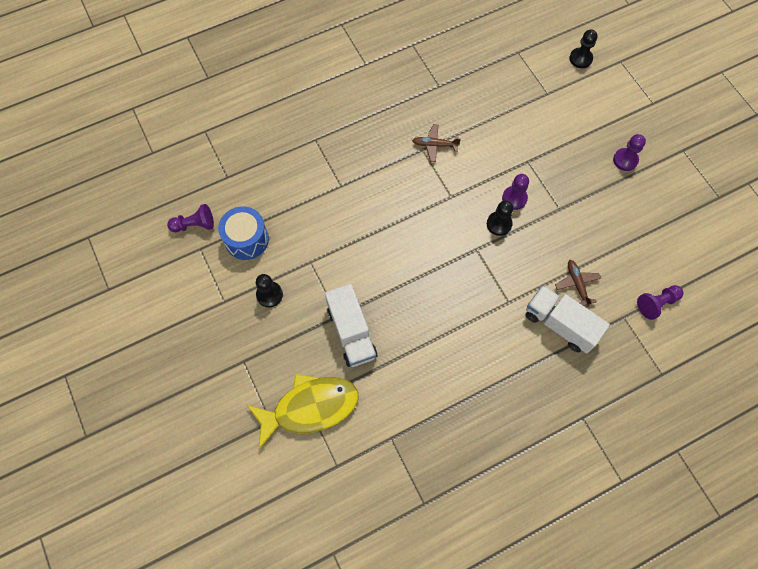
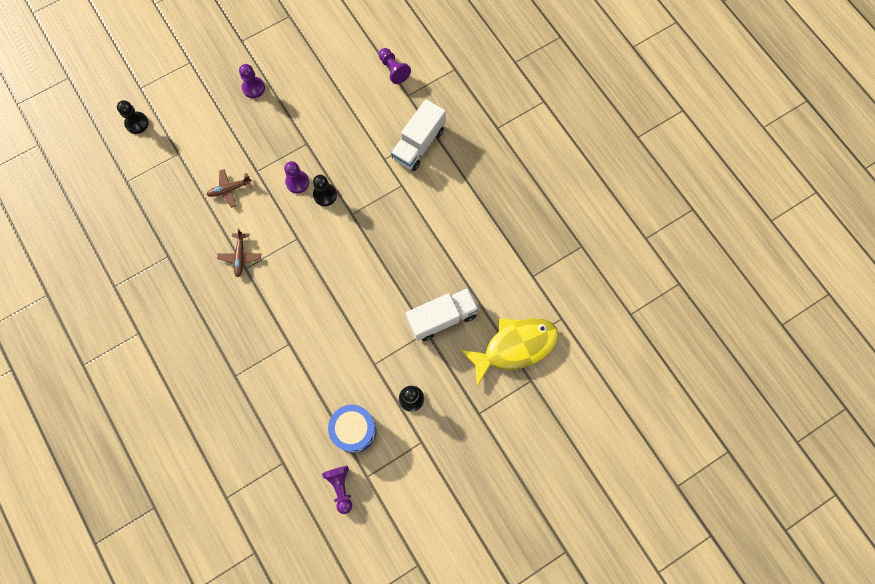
camera: 95 degrees left, 5 degrees up
(310, 407) = (515, 347): yellow fish -> yellow fish turned 90 degrees clockwise
(577, 284) = (380, 130): brown plane -> brown plane (229, 189)

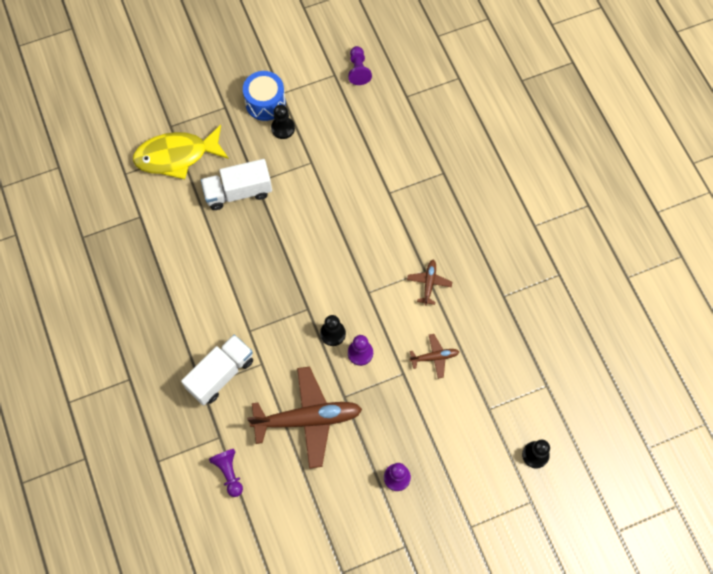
camera: 170 degrees left, 5 degrees down
(335, 120) = (308, 419): none -> brown plane
(354, 430) = (339, 111): blue drum -> blue drum (265, 103)

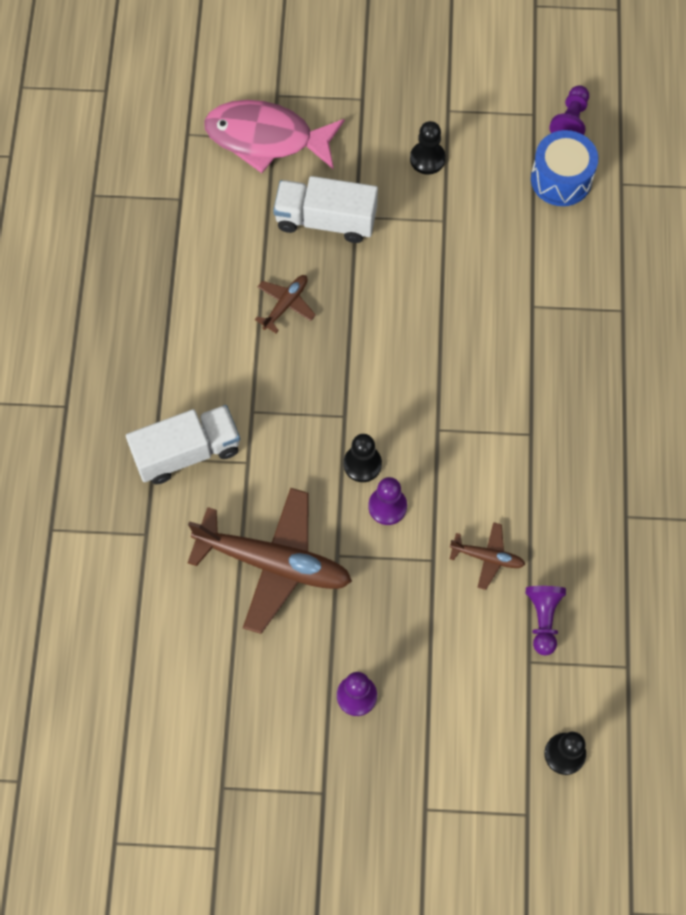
camera: 25 degrees right, 0 degrees up
(176, 156) = (266, 138): yellow fish -> pink fish
(229, 473) = (136, 586): purple pawn -> purple pawn (543, 619)
(265, 103) = (420, 115): blue drum -> blue drum (561, 179)
(429, 283) = (529, 453): brown plane -> brown plane (286, 304)

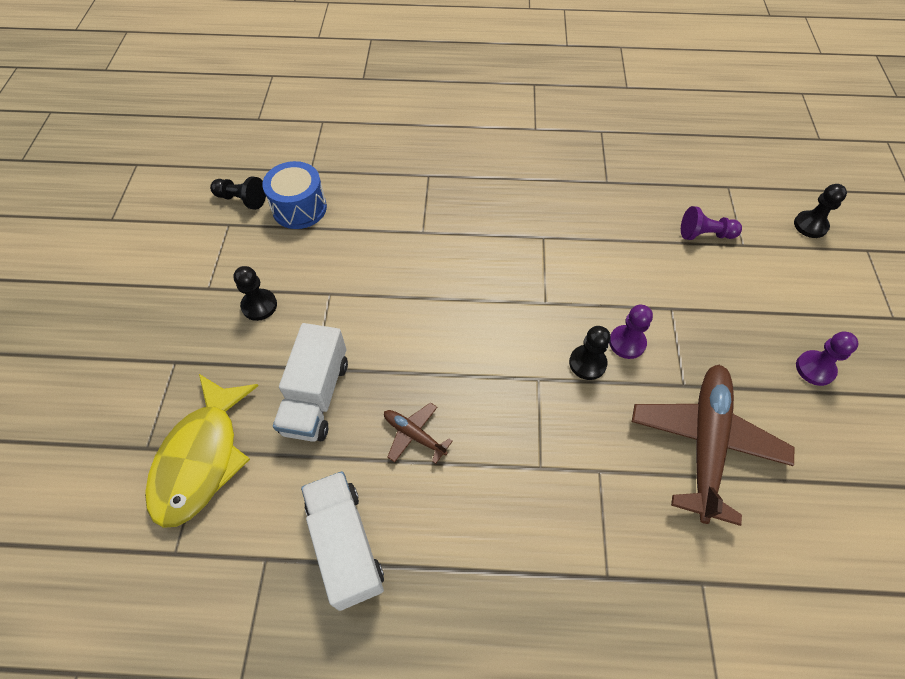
camera: 90 degrees left, 10 degrees down
(187, 452) = (596, 538): white truck -> white truck (345, 545)
(266, 138) = (202, 458): pink fish -> yellow fish
(487, 557) = (660, 269): brown plane -> none
(570, 121) = (242, 200): purple pawn -> black pawn

